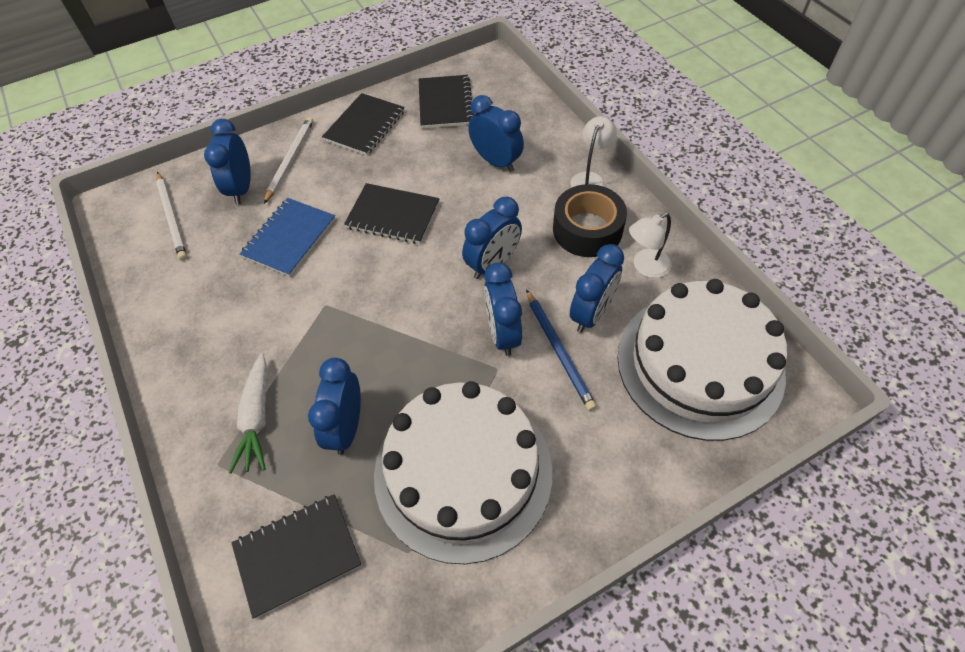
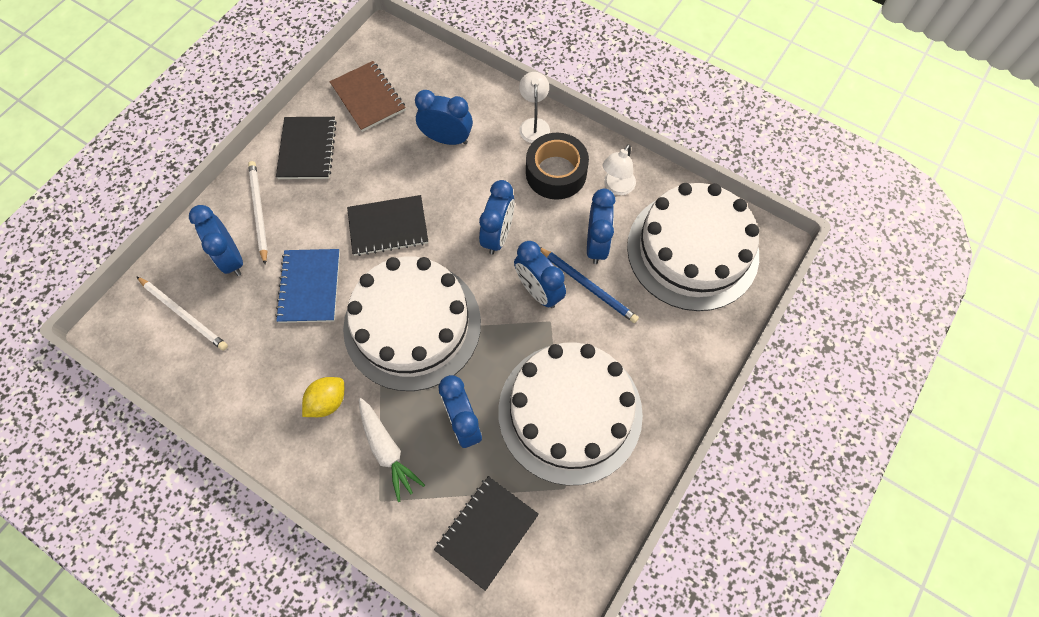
camera: 30 degrees left, 10 degrees up
(235, 346) = (327, 401): none -> yellow lemon
(358, 311) = (412, 325): none -> white cake
(445, 103) = (368, 98): black notebook -> brown notebook

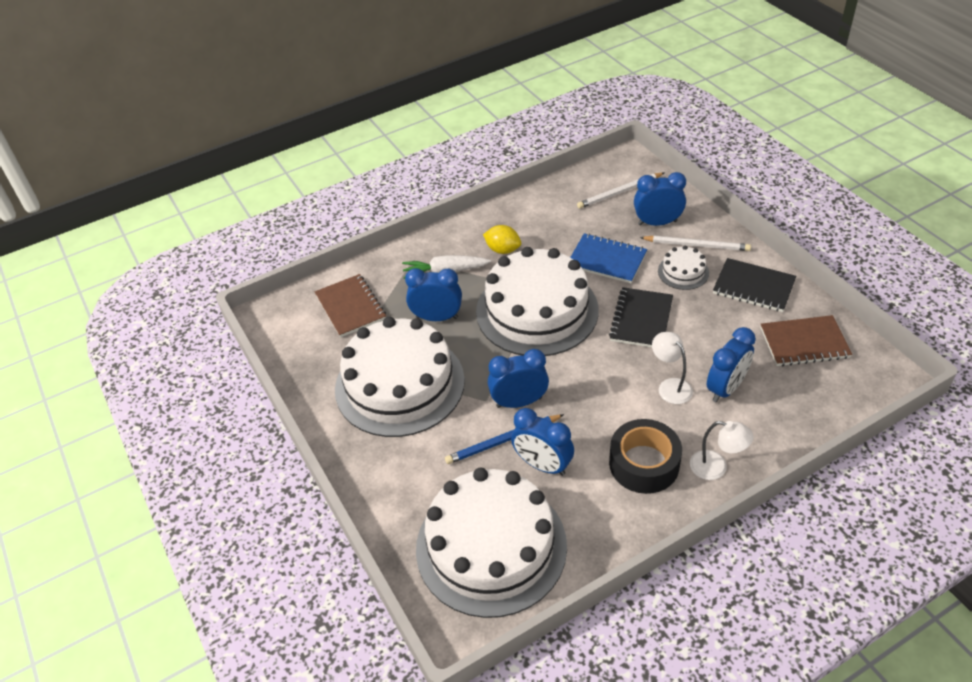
camera: 120 degrees right, 20 degrees down
(305, 212) = (683, 272): none -> white cake
(327, 401) = (503, 250): yellow lemon -> yellow lemon turned 45 degrees counterclockwise
(487, 532) = (350, 307): black notebook -> brown notebook
(498, 236) = (592, 392): blue clock -> none
(616, 187) = (601, 510): white lamp -> white lamp (670, 386)

